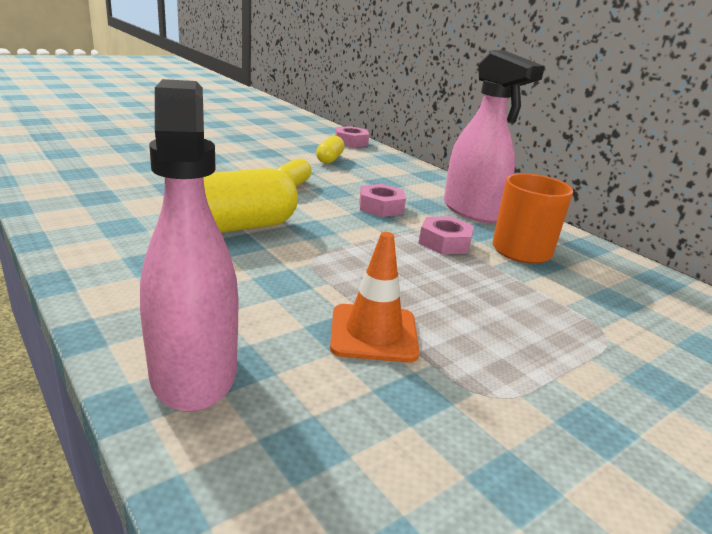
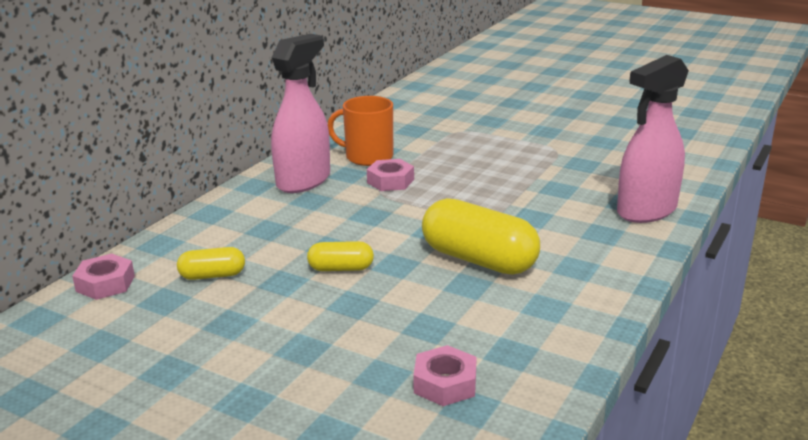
camera: 110 degrees left, 0 degrees up
(373, 333) = (546, 180): orange traffic cone -> none
(381, 207) = (344, 216): pink nut -> pink nut (445, 383)

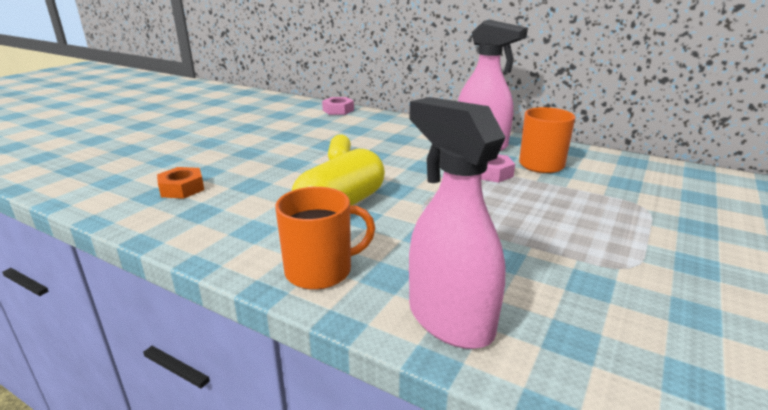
camera: 90 degrees right, 0 degrees up
(212, 275) = (340, 129): yellow capsule -> none
(445, 383) = (182, 188): pink nut -> orange nut
(607, 262) = (320, 271): none -> orange mug

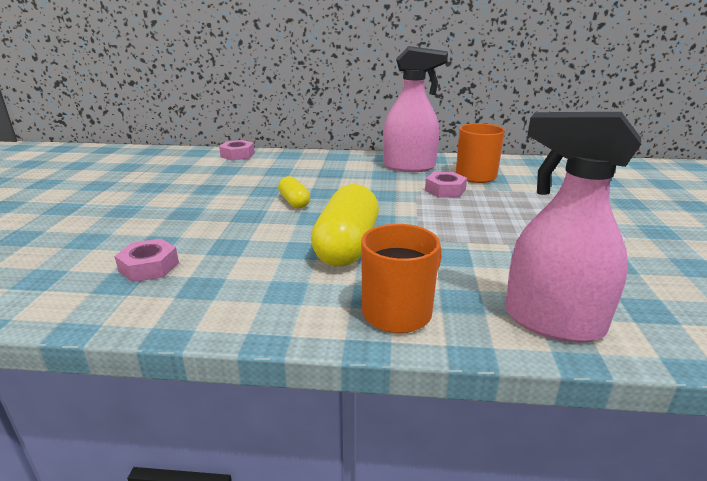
camera: 25 degrees left, 0 degrees up
(182, 188) = (149, 267): orange nut -> pink nut

